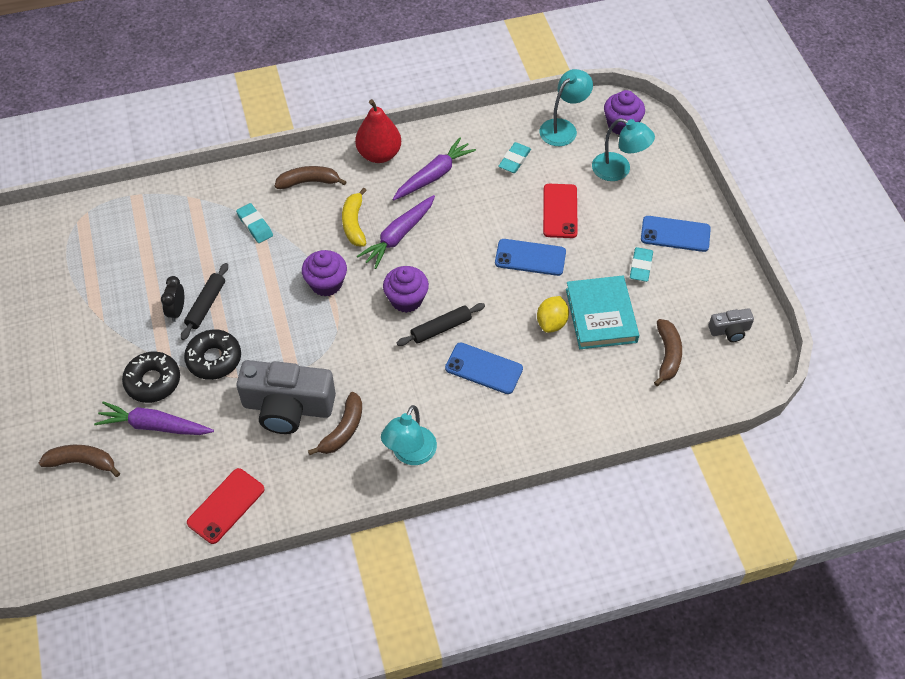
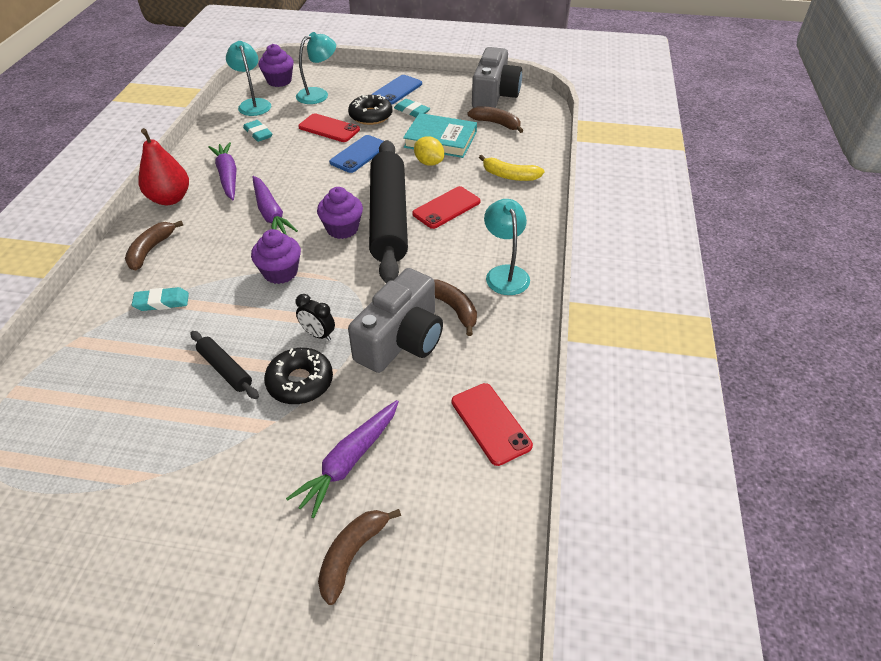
camera: 65 degrees left, 10 degrees down
(153, 381) = (287, 446): black donut -> black donut (370, 116)
(177, 311) = (210, 397): black clock -> black clock (318, 334)
(354, 223) = (230, 235): yellow banana -> yellow banana (510, 176)
(410, 454) = (505, 273): turquoise lamp -> turquoise lamp turned 150 degrees counterclockwise
(441, 328) = (389, 218): black rolling pin -> black rolling pin, size x2.34
(484, 368) = (446, 208): blue phone -> red phone
(730, 330) = (494, 95): grey camera -> grey camera, size x2.14

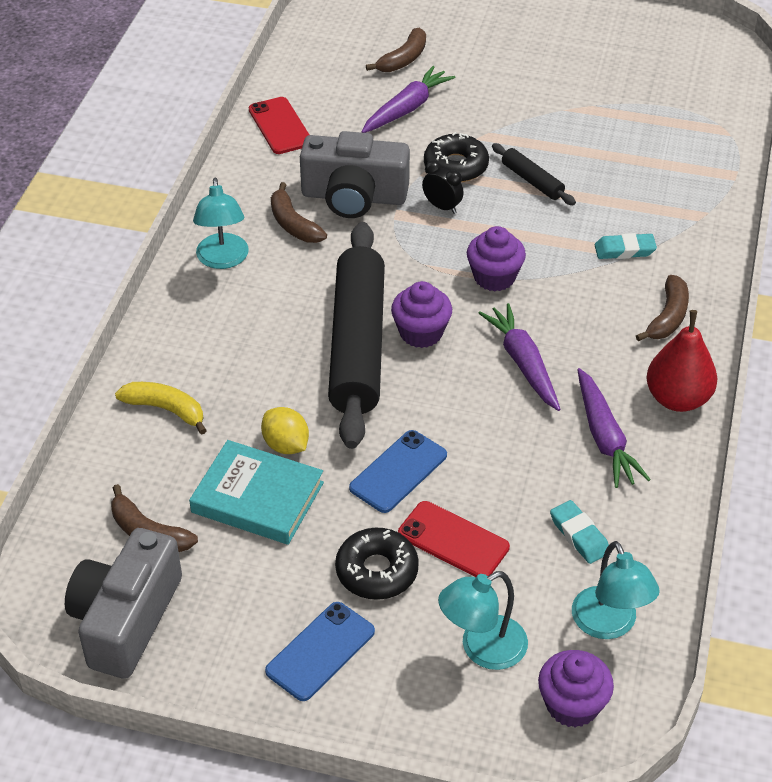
camera: 175 degrees left, 0 degrees up
(401, 340) = (354, 196): grey camera -> grey camera turned 120 degrees counterclockwise
(412, 111) = (297, 580): turquoise eraser -> none
(446, 208) = (274, 357): red phone -> none

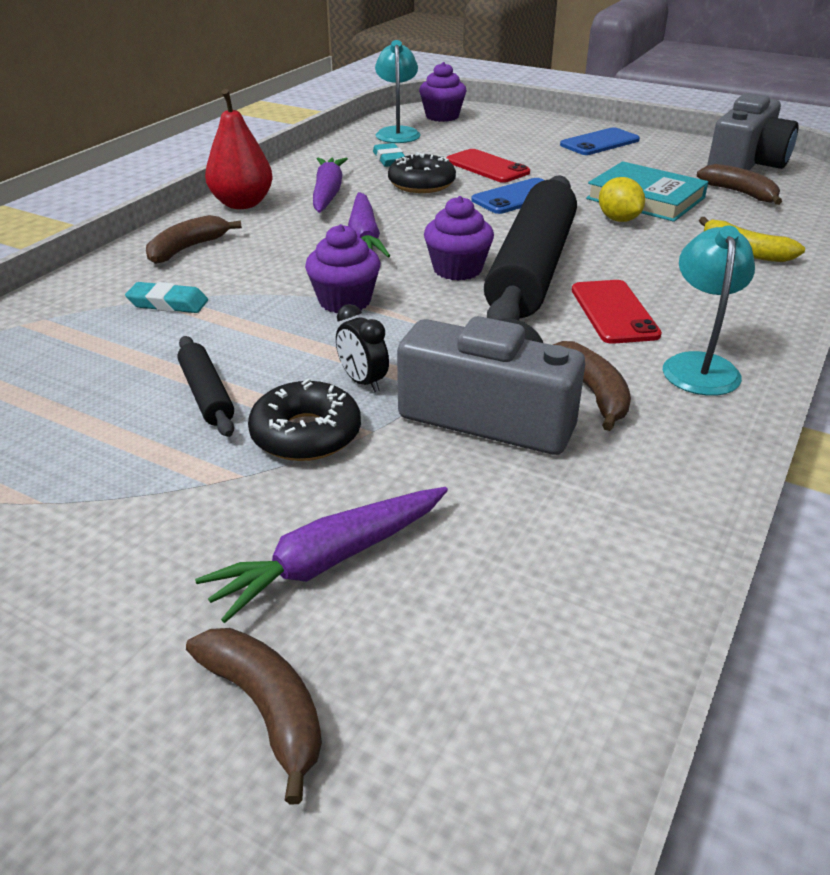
camera: 165 degrees left, 10 degrees down
(280, 126) = (603, 568): red phone -> red phone (614, 312)
(377, 571) = (551, 162): black donut -> black donut (421, 184)
(403, 59) = (265, 708): brown banana -> brown banana turned 90 degrees clockwise
(482, 649) = (488, 134): turquoise lamp -> none

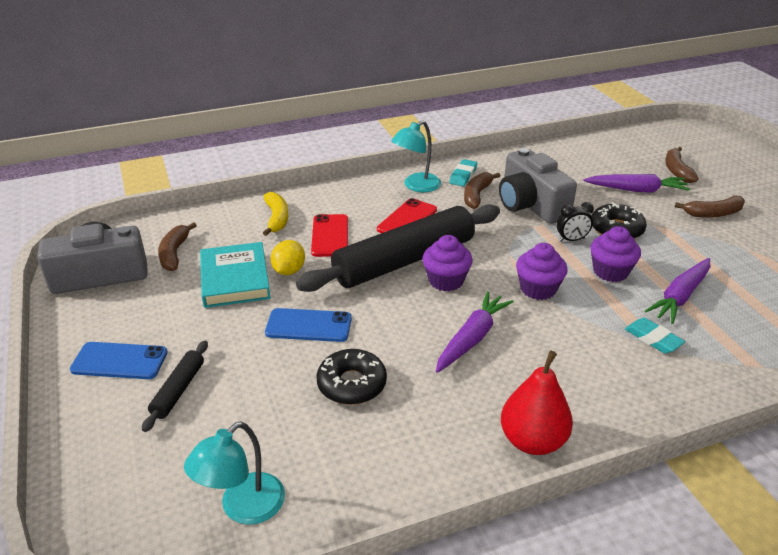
camera: 140 degrees left, 0 degrees up
(187, 249) = (615, 394): brown banana -> brown banana (713, 213)
(206, 395) = (654, 265): black rolling pin -> black rolling pin (178, 390)
(328, 193) = (443, 415): purple carrot -> purple carrot (680, 296)
(363, 382) = (571, 240): black clock -> black clock turned 75 degrees clockwise
(389, 159) = (326, 446): turquoise eraser -> turquoise eraser (463, 176)
(442, 116) = (141, 522): purple cupcake -> purple cupcake (610, 272)
(487, 167) = (266, 379): red phone -> red phone (330, 236)

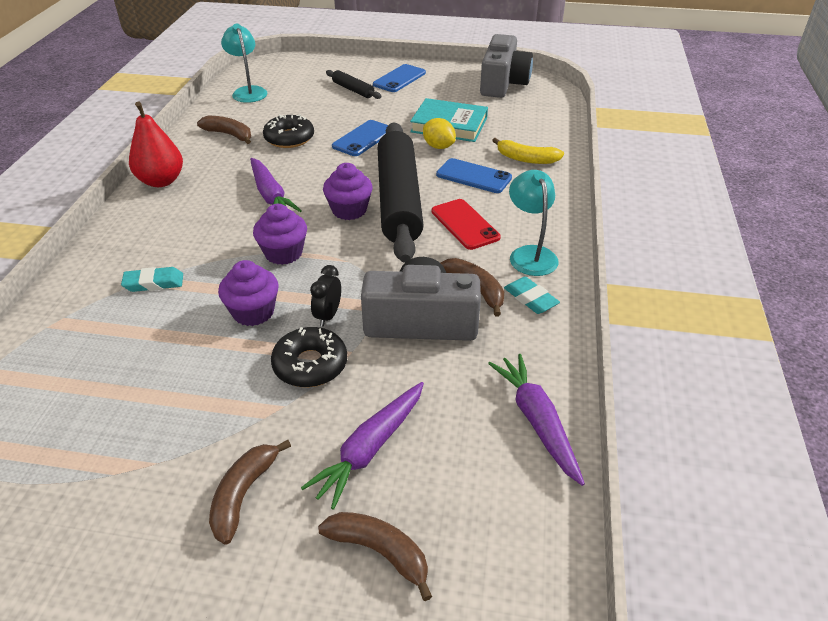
camera: 120 degrees right, 5 degrees up
(174, 253) = (507, 110): brown banana -> brown banana (229, 135)
(330, 236) = (473, 176): red phone -> blue phone
(680, 296) = (169, 337): purple carrot -> purple carrot (537, 421)

